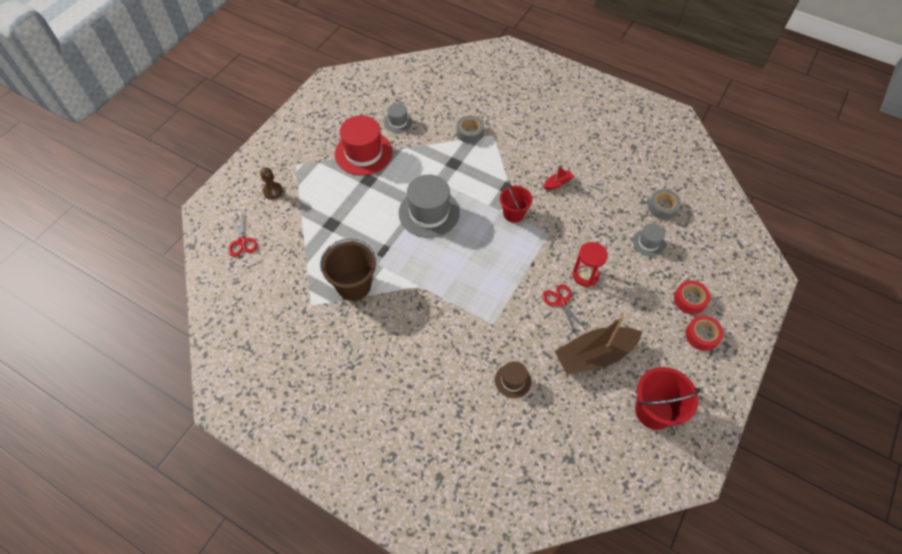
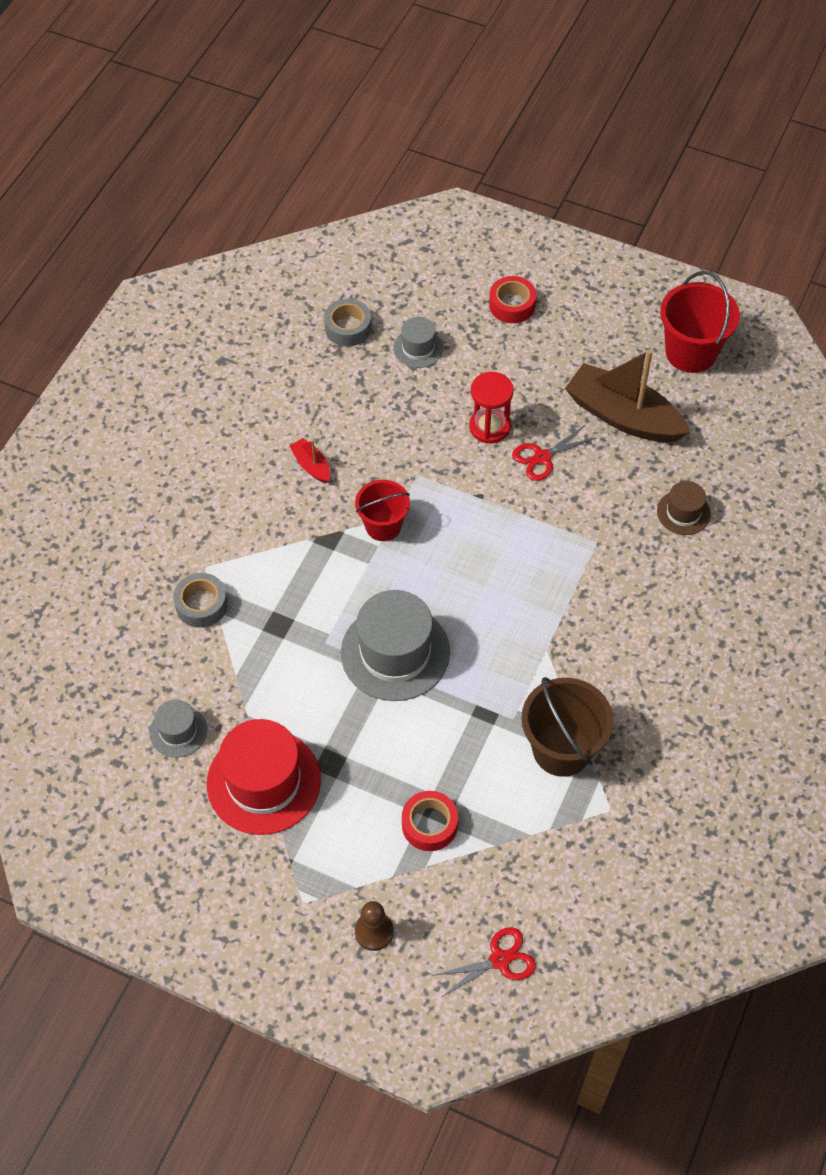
camera: 95 degrees left, 0 degrees up
(594, 355) = (623, 416): brown boat -> brown boat turned 150 degrees clockwise
(702, 335) = (567, 295): red tape -> red tape (429, 824)

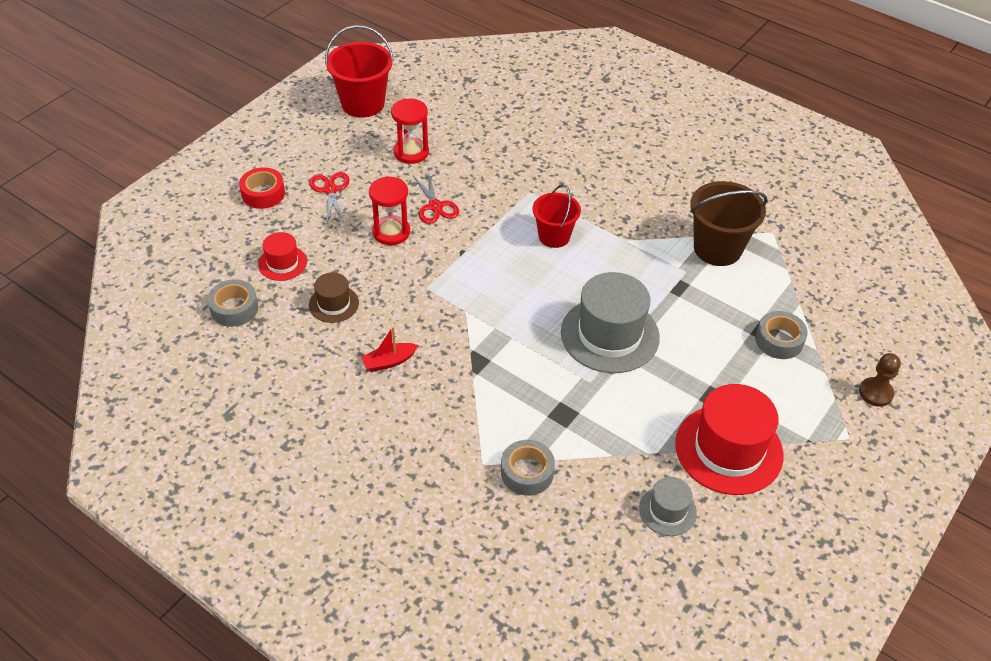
camera: 80 degrees left, 10 degrees down
(383, 526) = (474, 321): red bucket -> red bucket (554, 236)
(418, 348) = (282, 263): grey hat -> red hat
(429, 824) = (779, 340): red tape -> grey tape
(499, 960) = (898, 318): red scissors -> red scissors (330, 190)
(623, 416) = (411, 152): brown boat -> red hourglass
(683, 512) = (515, 140): brown hat -> brown hat (334, 304)

